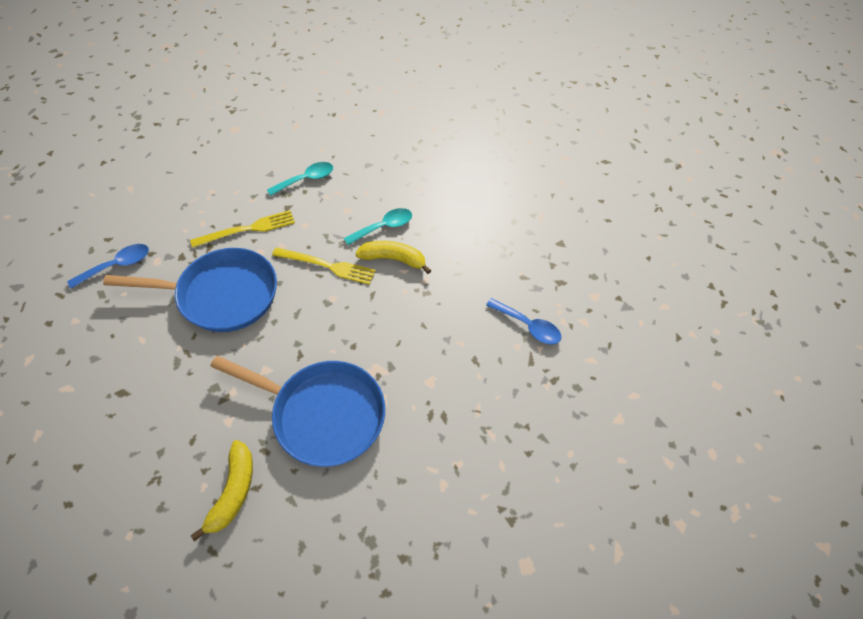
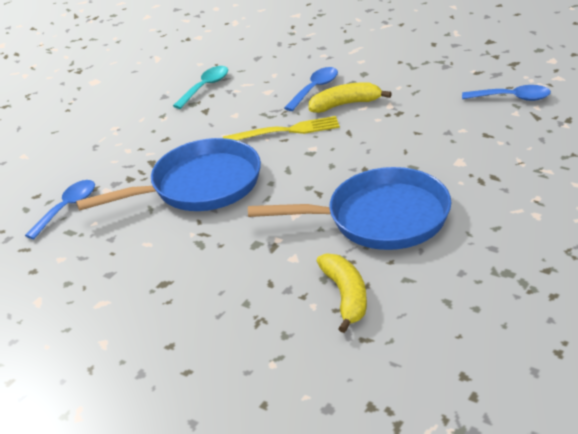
camera: 15 degrees left, 20 degrees down
(248, 229) = (180, 137): yellow fork -> none
(384, 227) = (315, 89): turquoise spoon -> blue spoon

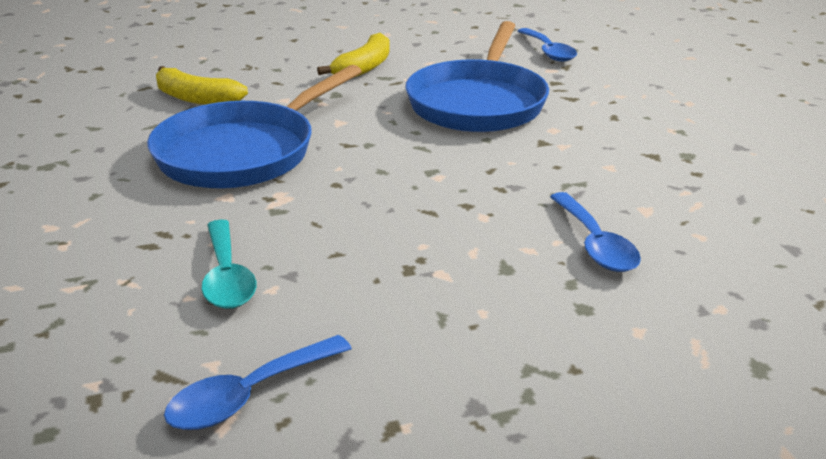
camera: 125 degrees right, 5 degrees down
(205, 87) = (729, 177): turquoise spoon -> turquoise spoon (227, 277)
(286, 131) = (508, 178): yellow fork -> none
(345, 104) = (506, 243): yellow banana -> yellow banana (364, 67)

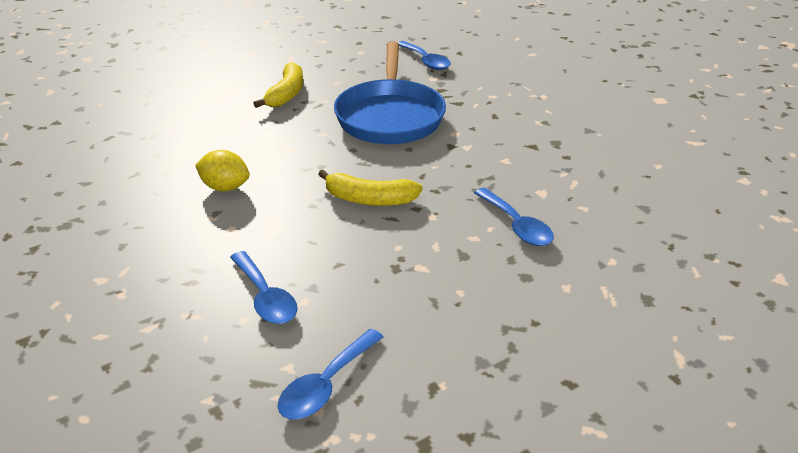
camera: 15 degrees left, 5 degrees up
(196, 98) = (159, 142): yellow banana -> yellow banana (369, 199)
(227, 277) = (265, 297): turquoise spoon -> blue spoon
(244, 152) = (225, 187): blue pan -> yellow lemon

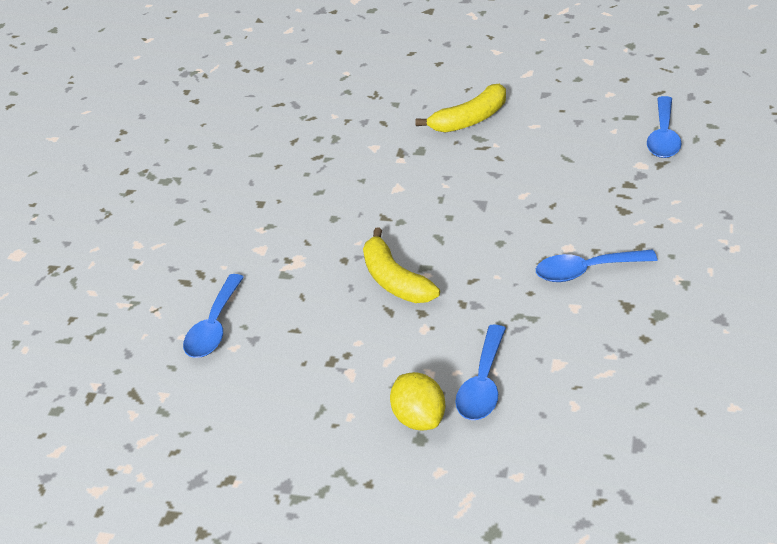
camera: 50 degrees right, 5 degrees up
(225, 187) = (302, 203): yellow lemon -> yellow lemon (419, 418)
(326, 385) = (168, 425): blue spoon -> blue spoon (586, 271)
(390, 116) = (532, 194): blue pan -> none

